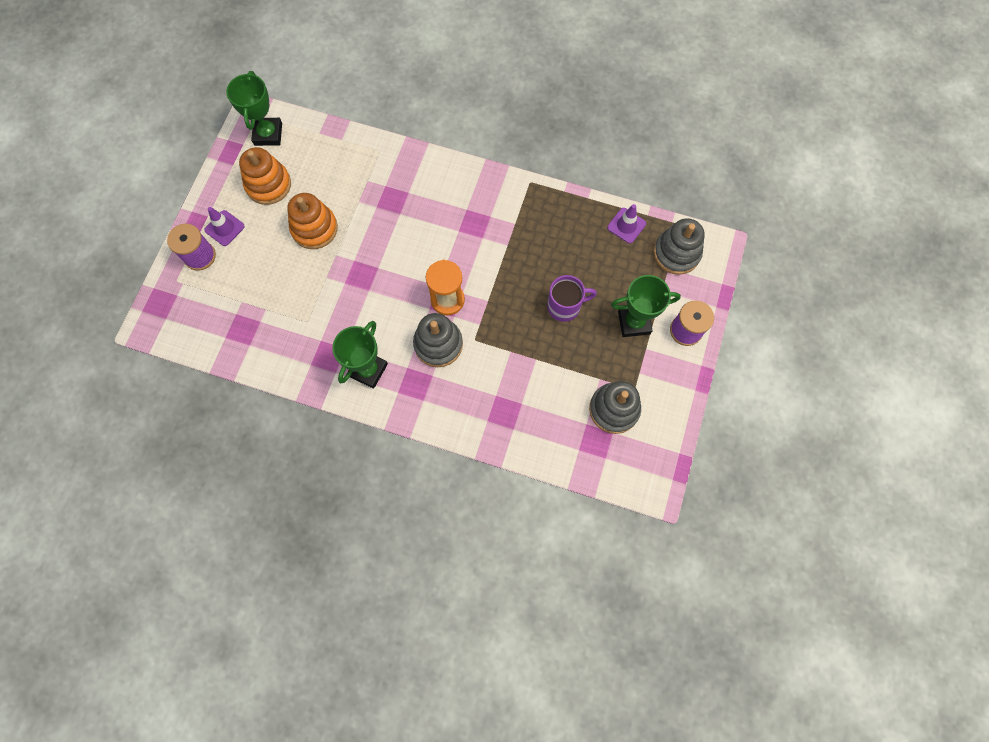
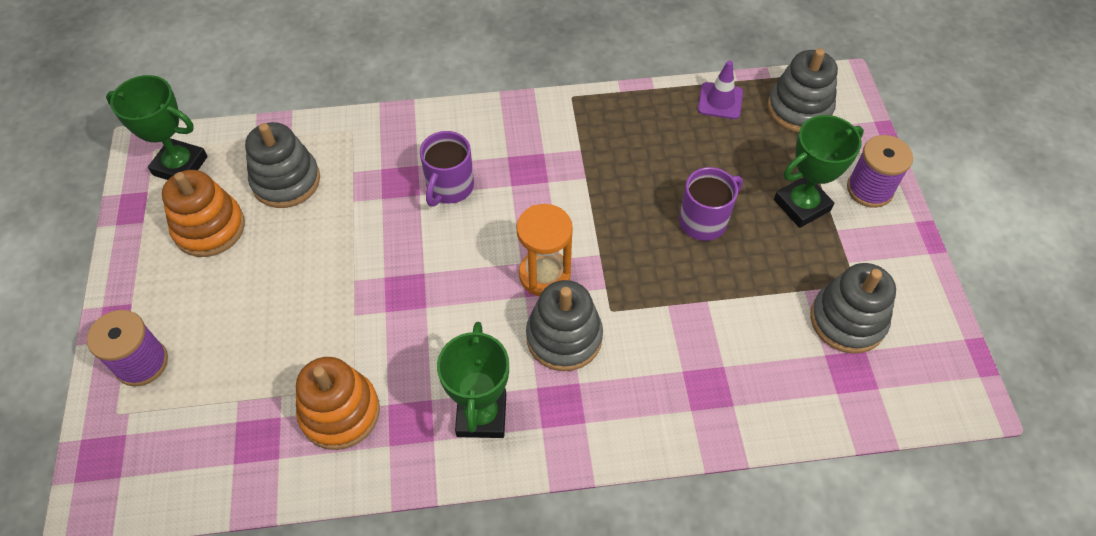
camera: 25 degrees left, 15 degrees down
(224, 228) = (166, 309): purple traffic cone -> none
(268, 134) = (180, 166): green trophy -> green trophy turned 45 degrees counterclockwise
(314, 228) = (305, 258): orange stacking toy -> orange stacking toy (340, 412)
(325, 171) = (286, 181): none -> grey stacking toy
(420, 216) = (449, 187): none -> purple mug

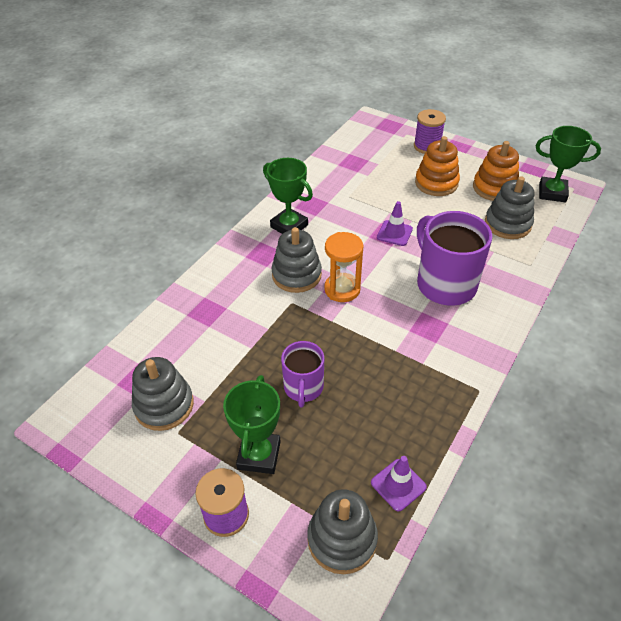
camera: 130 degrees right, 10 degrees down
(180, 166) = (552, 193): green trophy -> green trophy turned 45 degrees clockwise
(340, 412) = (340, 187): orange stacking toy -> orange stacking toy (436, 183)
(396, 283) = (394, 233): none -> purple traffic cone
(449, 187) = (444, 284): purple mug -> purple mug, size x1.71

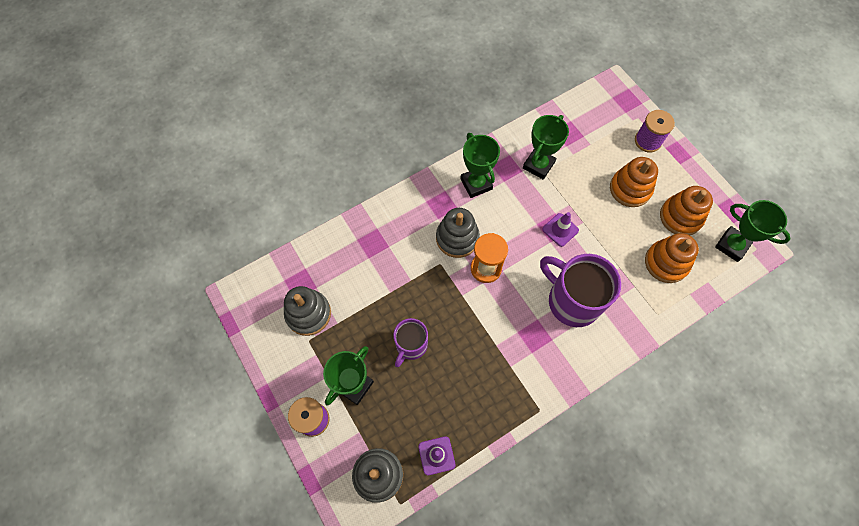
camera: 25 degrees right, 20 degrees up
(341, 193) = (538, 165): none -> green trophy
(444, 284) = (572, 300): purple mug -> purple mug turned 45 degrees counterclockwise
(507, 224) = (666, 263): grey stacking toy -> orange stacking toy

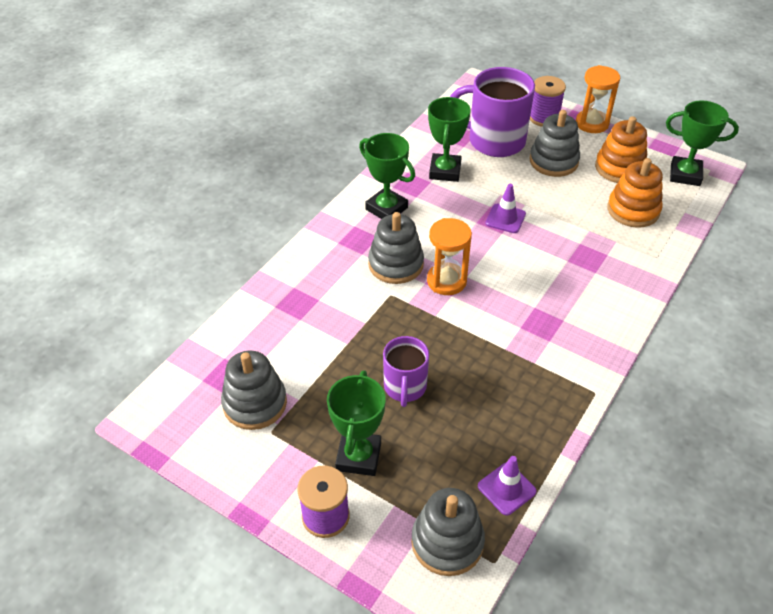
camera: 25 degrees left, 20 degrees down
(572, 300) = (560, 276): purple mug -> purple mug (494, 141)
(630, 189) = (553, 161): orange stacking toy -> grey stacking toy
(684, 162) = (592, 123): none -> orange hourglass

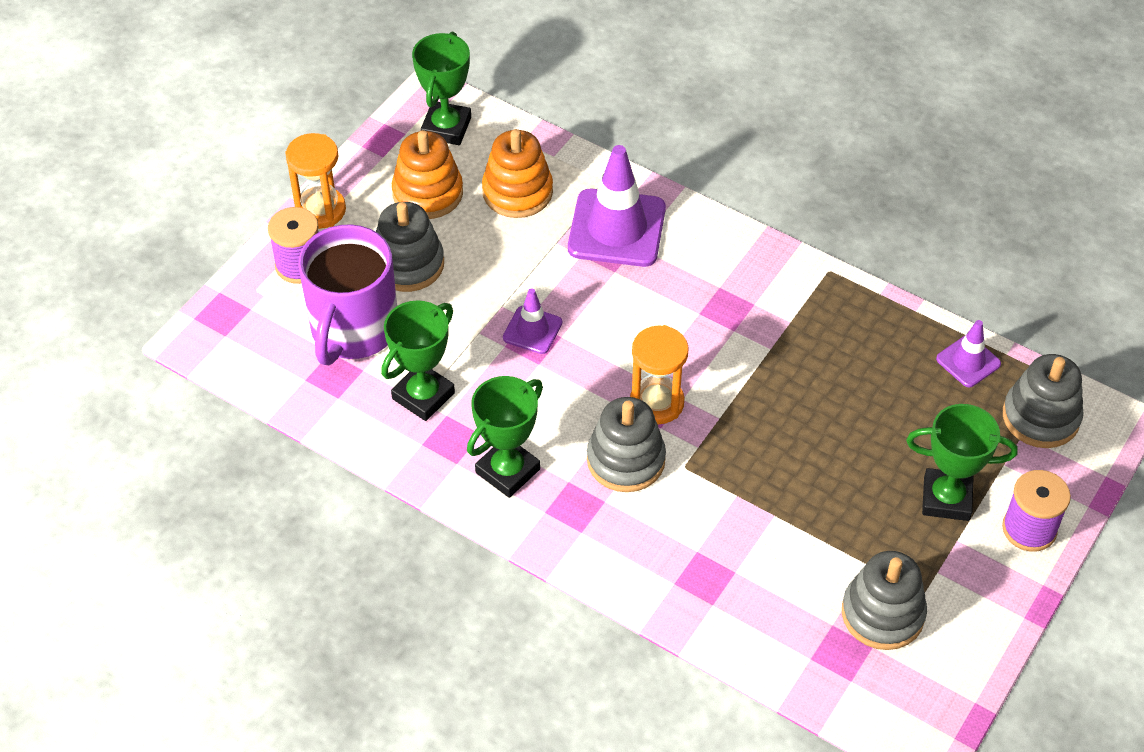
camera: 90 degrees left, 5 degrees up
(405, 387) = (840, 452): purple mug -> none
(445, 171) = (423, 396): green trophy -> green trophy turned 60 degrees counterclockwise
(610, 262) = (616, 228): none -> purple traffic cone

